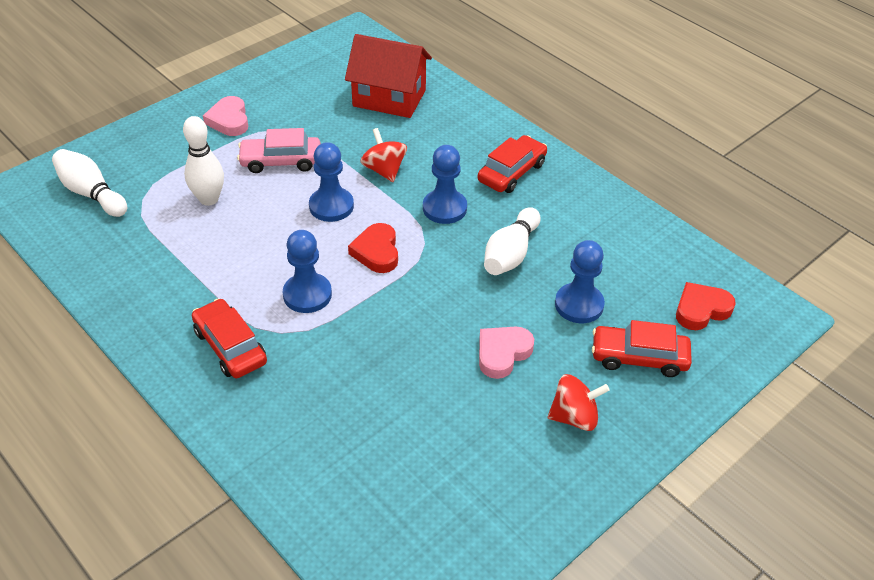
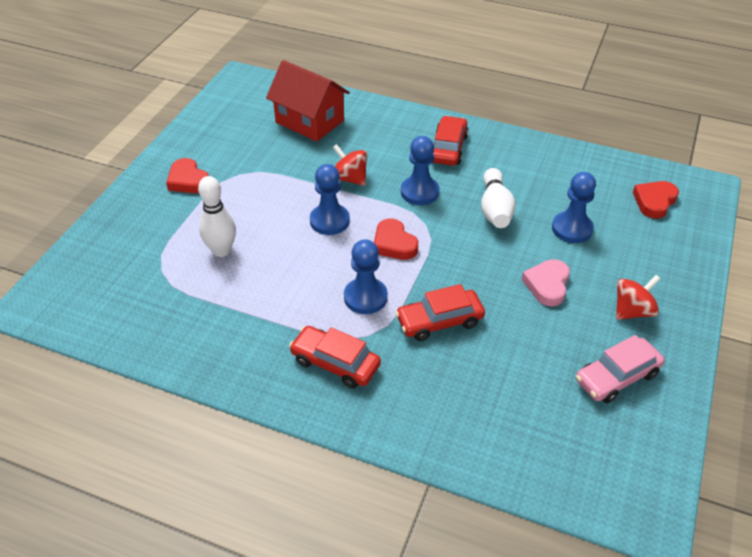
camera: 25 degrees left, 0 degrees up
(91, 193) = (110, 282): white bowling pin -> none
(229, 120) = (188, 180): pink heart -> red heart
(281, 161) = (259, 199): pink car -> pink car (617, 377)
(389, 98) = (309, 121): red house -> red house turned 45 degrees clockwise
(639, 357) = (641, 251): red car -> red car (439, 321)

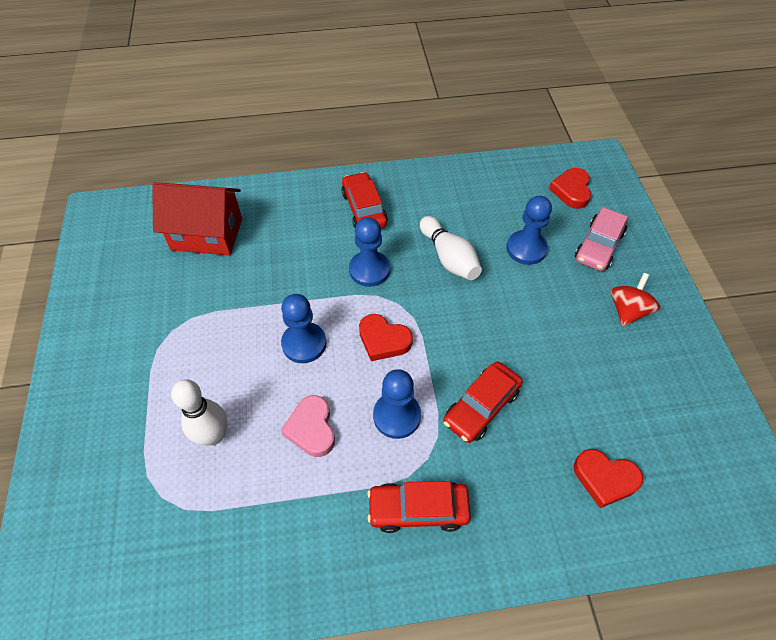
camera: 30 degrees left, 10 degrees up
(188, 180) = (117, 365): red heart -> red heart (605, 479)
(350, 178) = (292, 284): red spinning top -> none
(547, 285) = (545, 318): pink heart -> pink heart (311, 428)
(617, 377) = (660, 385): pink car -> pink car (598, 246)

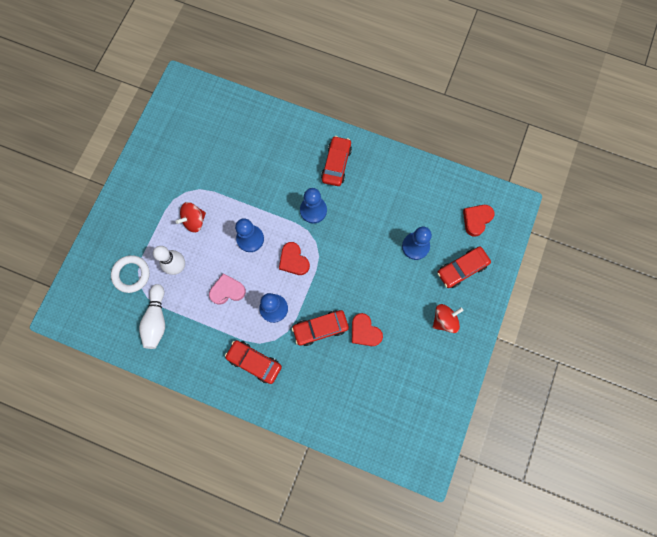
camera: 30 degrees right, 20 degrees up
(138, 487) = (131, 274): none -> white ring
(206, 361) = (194, 221): none -> red spinning top
(207, 234) = (234, 134): red house -> none
(311, 428) = (227, 290): pink heart -> pink heart turned 60 degrees clockwise
(449, 258) = (365, 227): white bowling pin -> white bowling pin (157, 320)
(598, 246) = (461, 269): pink car -> red car
(605, 479) = (356, 402): red heart -> red heart (364, 331)

